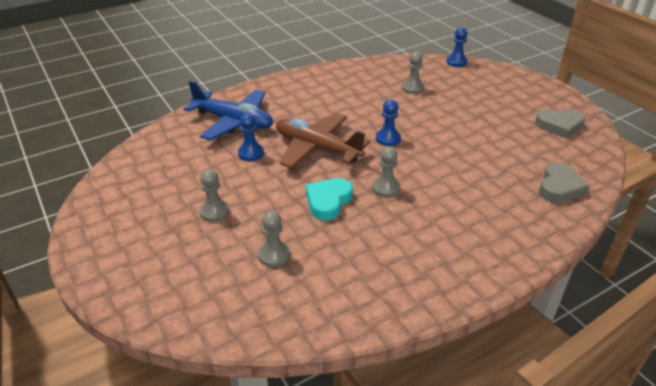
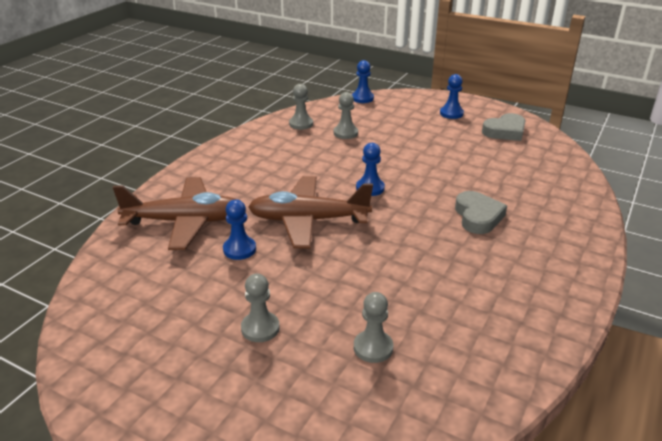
camera: 30 degrees left, 5 degrees down
(233, 122) = (185, 222): blue plane -> brown plane
(328, 201) = (373, 270): turquoise heart -> none
(386, 188) = (415, 236): grey pawn -> grey pawn (301, 124)
(524, 96) = (451, 113): none -> blue pawn
(559, 187) = (557, 184): grey heart -> grey heart (478, 216)

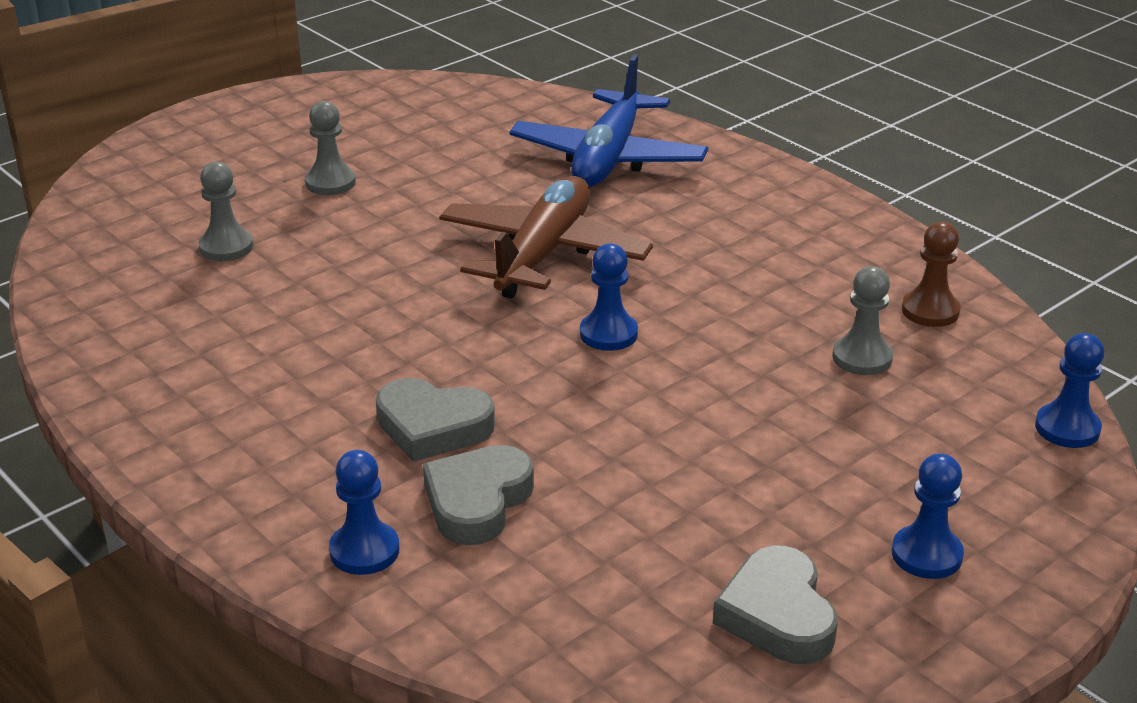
camera: 110 degrees right, 0 degrees up
(185, 222) = (608, 158): brown plane -> blue plane
(239, 249) = (506, 189): blue pawn -> blue pawn (364, 551)
(301, 124) = (930, 311): grey pawn -> brown pawn
(512, 194) = (477, 501): none -> grey heart

